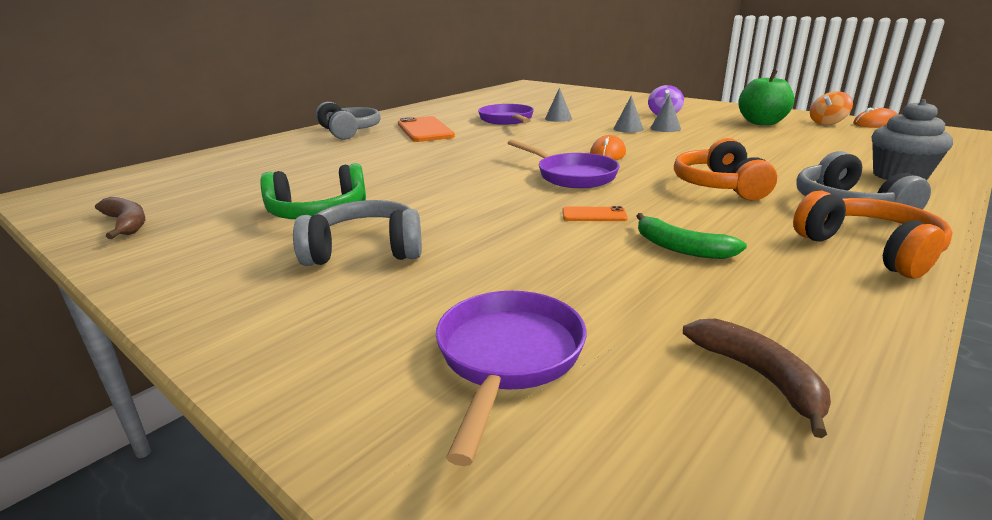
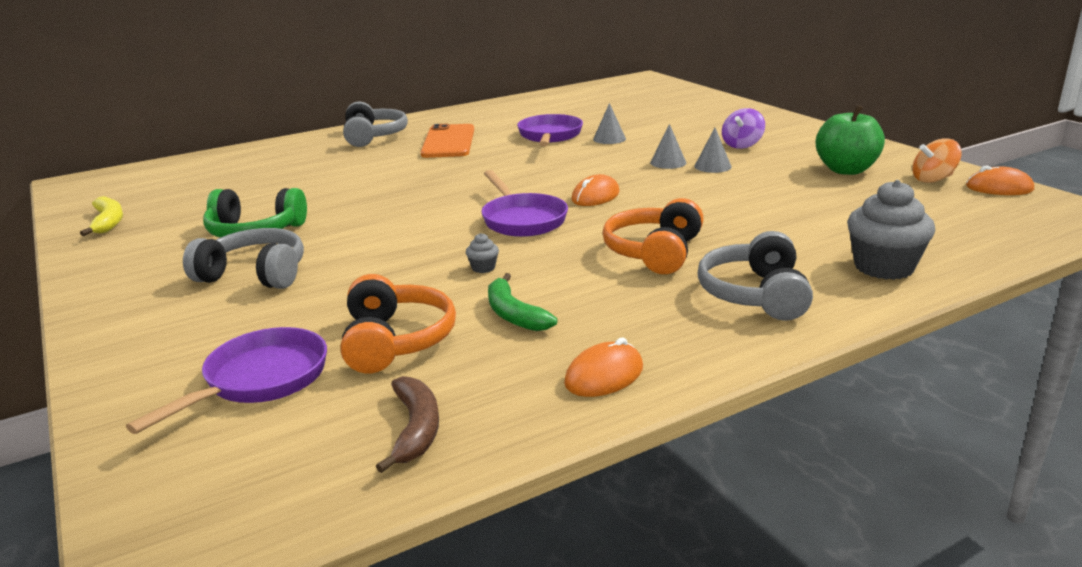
camera: 20 degrees right, 0 degrees up
(127, 224) = (108, 222): brown banana -> yellow banana
(594, 215) = (483, 268): orange phone -> grey cupcake
(846, 287) = (604, 376): none -> orange mouse
(869, 250) = (689, 345): orange headphones -> orange headphones (395, 341)

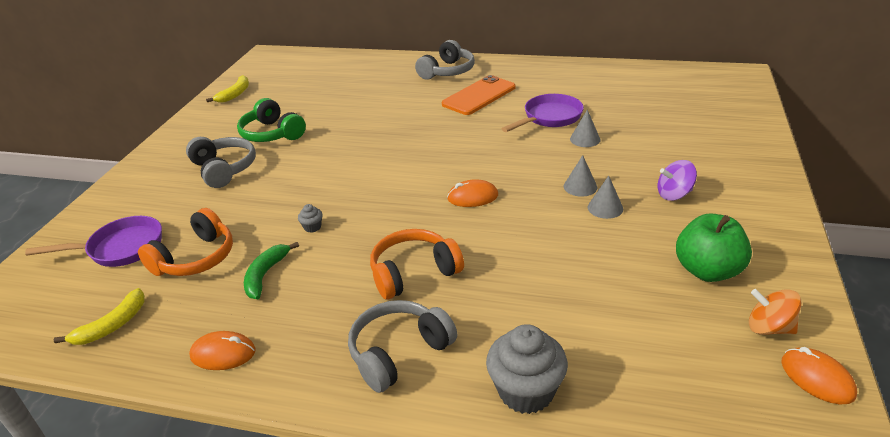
camera: 45 degrees right, 10 degrees up
(416, 429) = (112, 325): brown banana -> yellow banana
(522, 219) = (397, 196): purple pan -> none

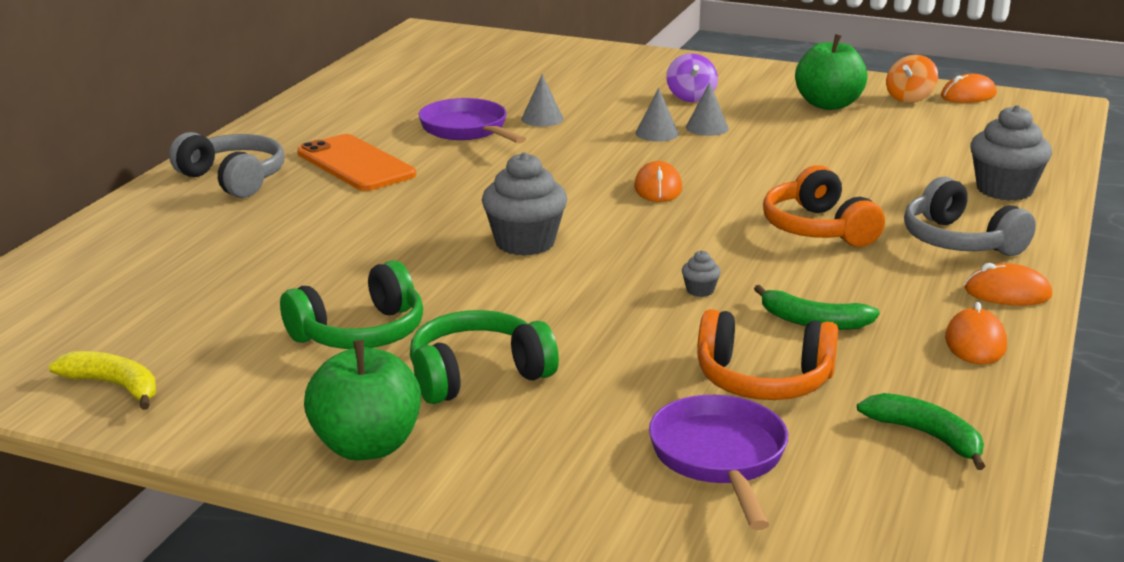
camera: 85 degrees left, 10 degrees down
(112, 325) = (926, 436): yellow banana -> green banana
(169, 153) = (366, 446): none -> green apple
(196, 258) = (763, 380): orange headphones -> orange headphones turned 150 degrees clockwise
(224, 169) = (477, 375): grey headphones -> green headphones
(302, 378) = (1007, 292): none -> orange mouse
(377, 161) = (525, 243): none -> grey cupcake

